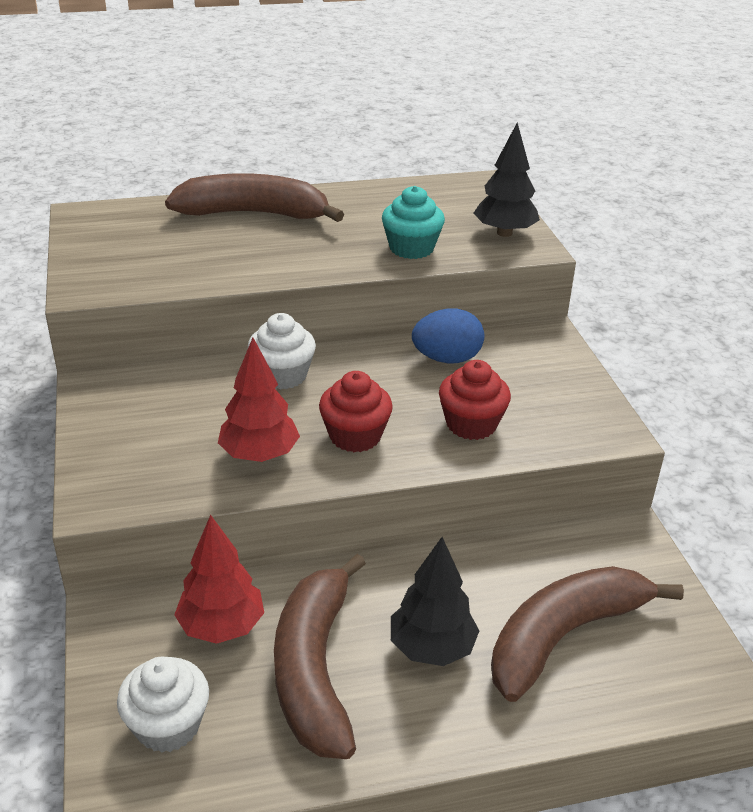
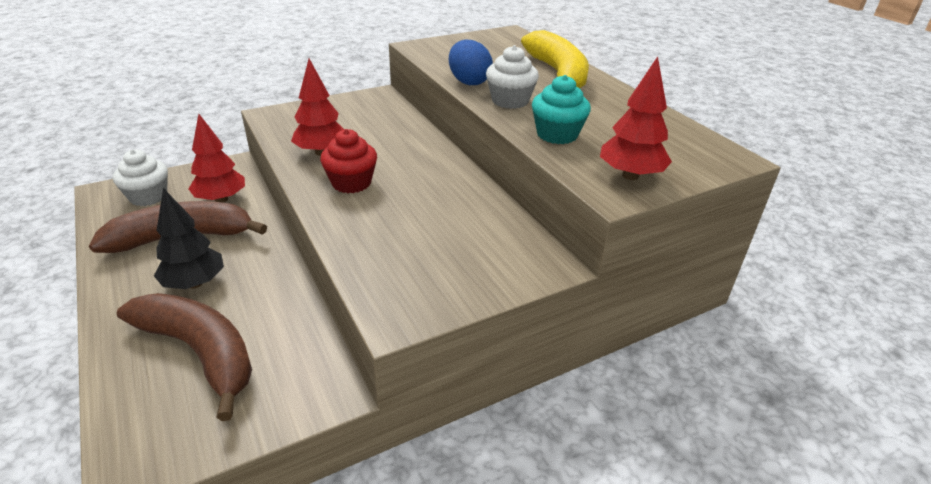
camera: 75 degrees right, 0 degrees up
(254, 214) = (558, 74): brown banana -> yellow banana
(282, 375) = (415, 147): white cupcake -> white cupcake (510, 101)
(446, 359) = (473, 211): blue egg -> blue egg (469, 82)
(471, 424) = (382, 232): red cupcake -> none
(504, 233) = (630, 175): black tree -> red tree

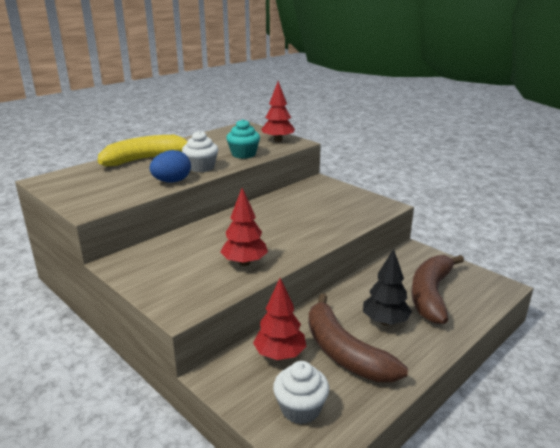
camera: 105 degrees left, 10 degrees down
(351, 183) = (282, 241): red cupcake -> none

